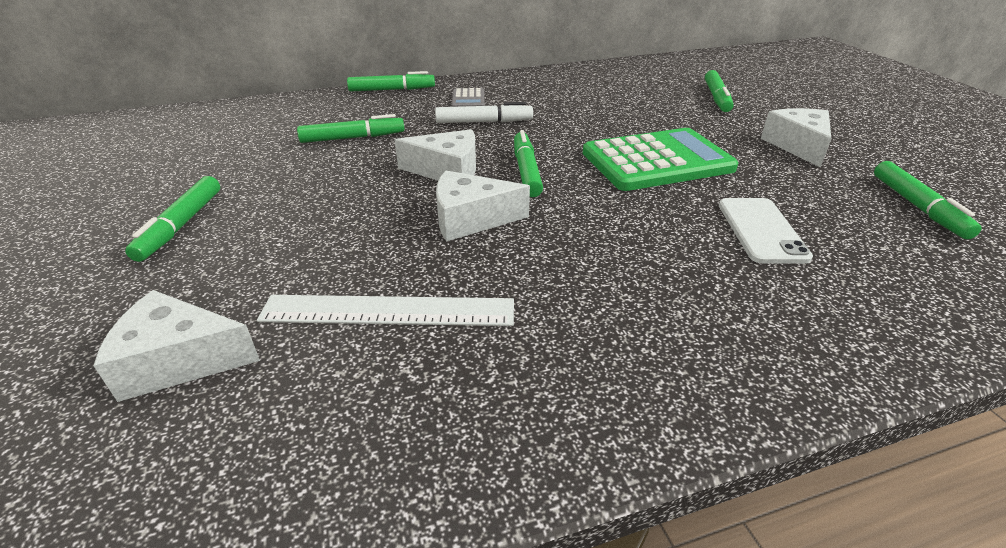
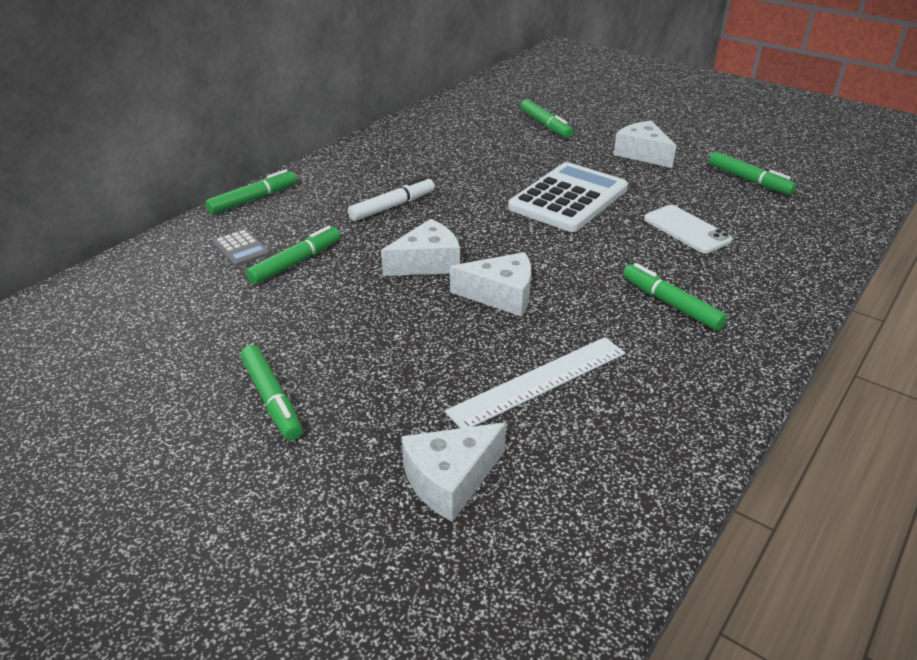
camera: 35 degrees left, 0 degrees up
(468, 99) = (345, 187): grey calculator -> grey calculator (241, 248)
(470, 219) = (501, 295): white cheese -> white cheese turned 135 degrees counterclockwise
(526, 171) = (488, 240): green marker -> green marker (670, 304)
(657, 161) = (568, 198): green calculator -> white calculator

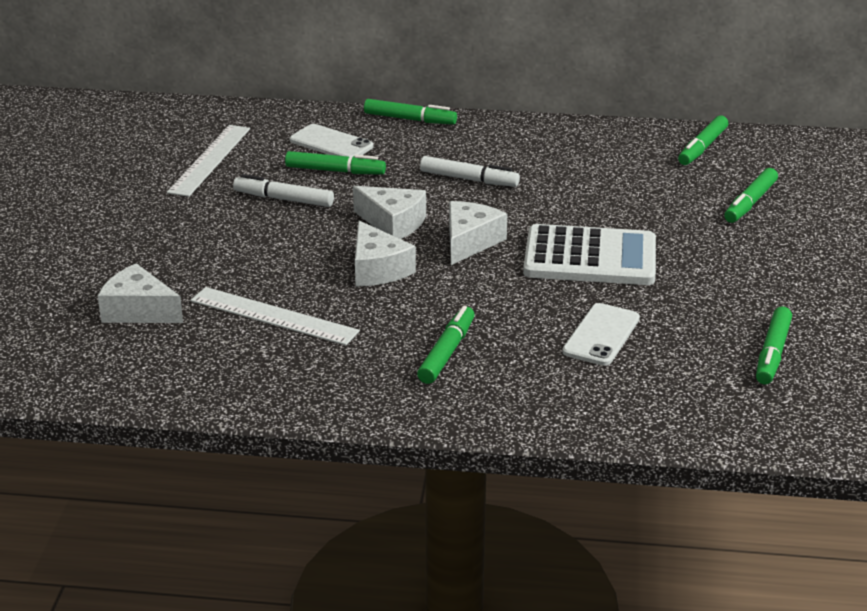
camera: 60 degrees right, 5 degrees down
(173, 327) = (209, 160): none -> white ruler
(241, 248) = (331, 143): grey calculator -> white phone
(272, 399) = (165, 222): green marker -> green marker (702, 148)
(314, 306) = (284, 199): none -> white marker
(642, 154) = (753, 275): white cheese -> white cheese (470, 242)

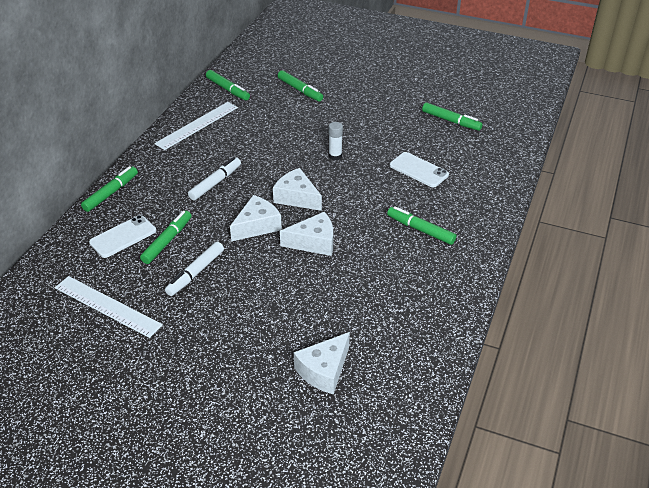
camera: 75 degrees left, 10 degrees up
(273, 316) = (355, 299): white ruler -> white ruler (197, 125)
(590, 257) = (335, 156): white calculator -> white glue stick

